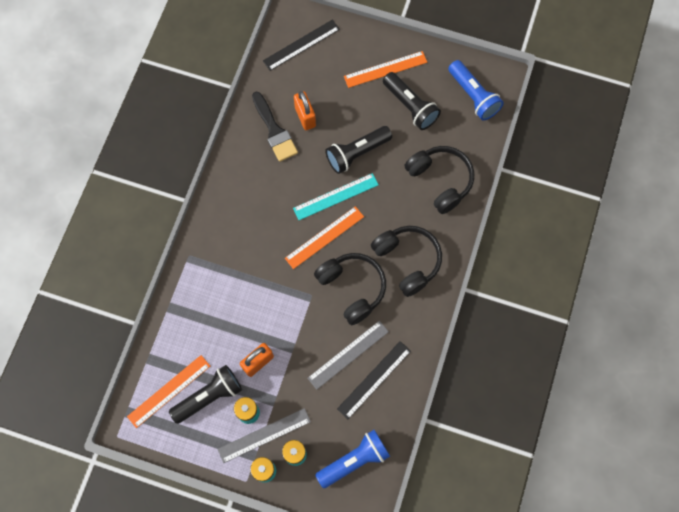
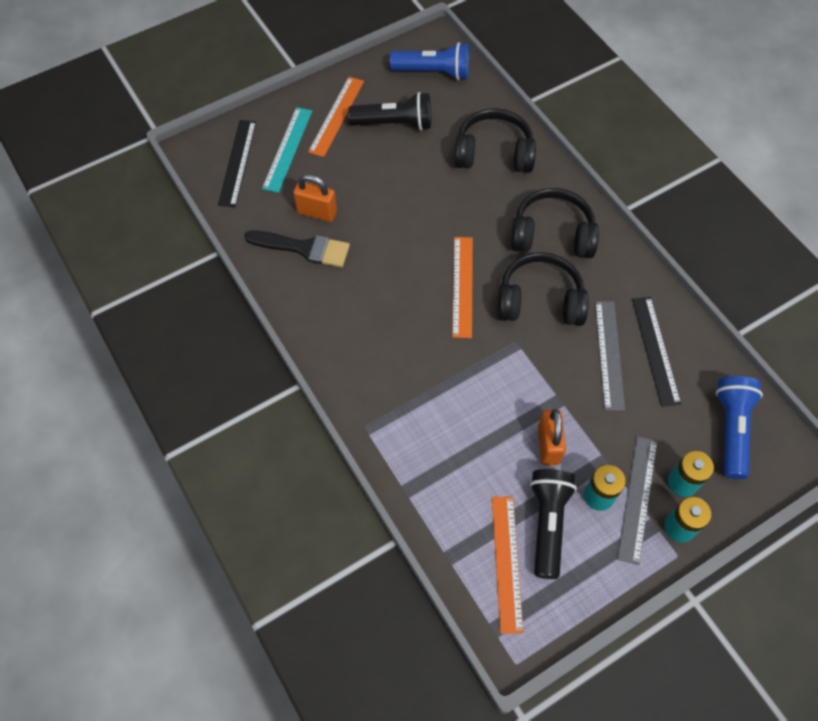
camera: 50 degrees left, 10 degrees down
(336, 196) = (428, 246): turquoise ruler -> turquoise ruler (288, 149)
(356, 153) = (399, 197): black flashlight -> none

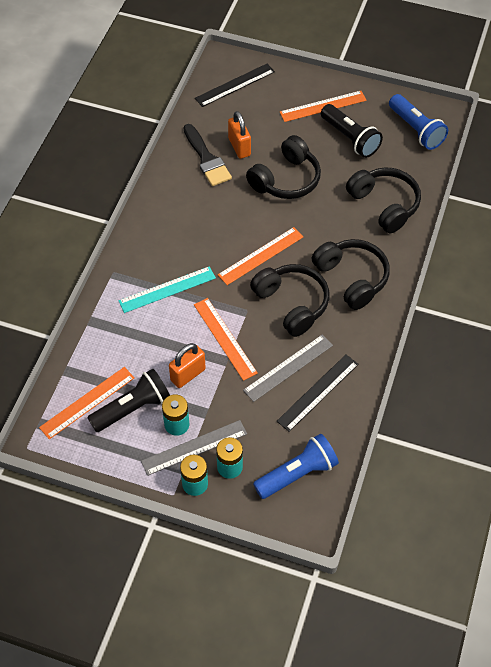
camera: 50 degrees right, 5 degrees down
(288, 149) = (271, 101): turquoise ruler -> turquoise ruler (167, 289)
(392, 204) = (286, 179): none -> black headphones
(532, 383) = (224, 338): none -> orange ruler

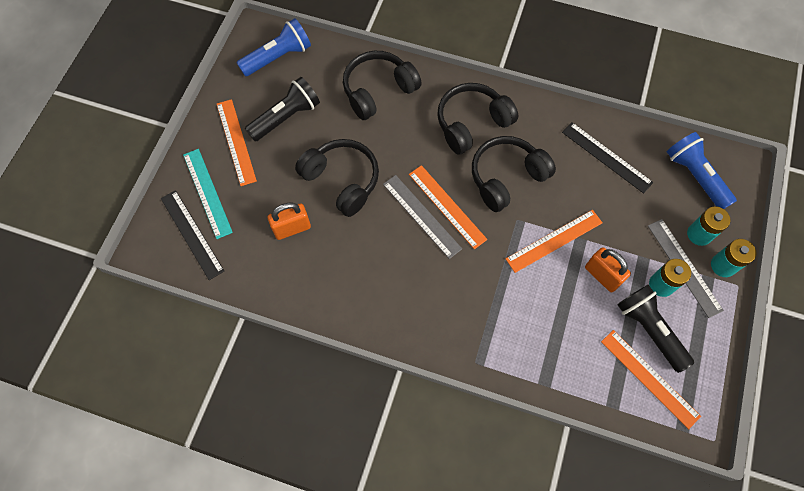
camera: 90 degrees left, 10 degrees up
(167, 289) = (496, 301): turquoise ruler -> turquoise ruler (207, 192)
(207, 159) = (308, 263): black brush -> none
(288, 368) = (582, 182): grey ruler -> grey ruler (422, 216)

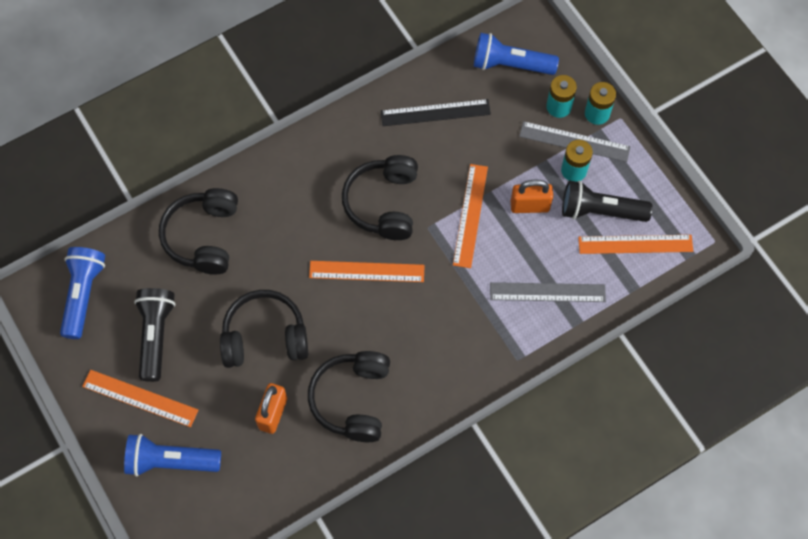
camera: 50 degrees left, 0 degrees up
(191, 234) = (200, 504): black ruler -> none
(207, 192) = (170, 461): turquoise ruler -> blue flashlight
(422, 216) = (357, 298): grey ruler -> grey ruler (547, 292)
(472, 123) = (308, 188): black headphones -> black headphones (353, 399)

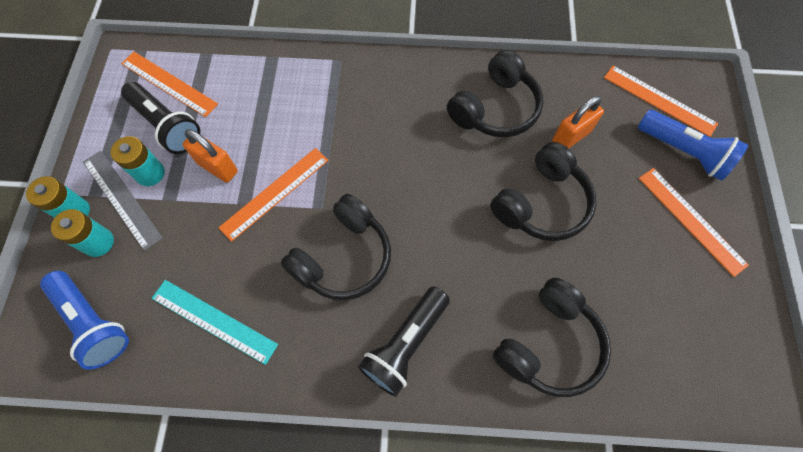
camera: 145 degrees left, 0 degrees up
(83, 294) = (713, 363): blue flashlight -> none
(156, 335) = (650, 269): black flashlight -> black flashlight (405, 344)
(265, 337) = (541, 203): black headphones -> black headphones turned 75 degrees counterclockwise
(366, 271) = (407, 203): orange ruler -> orange ruler (659, 100)
(435, 113) = (214, 320): black ruler -> turquoise ruler
(547, 292) = (271, 92): grey ruler -> none

